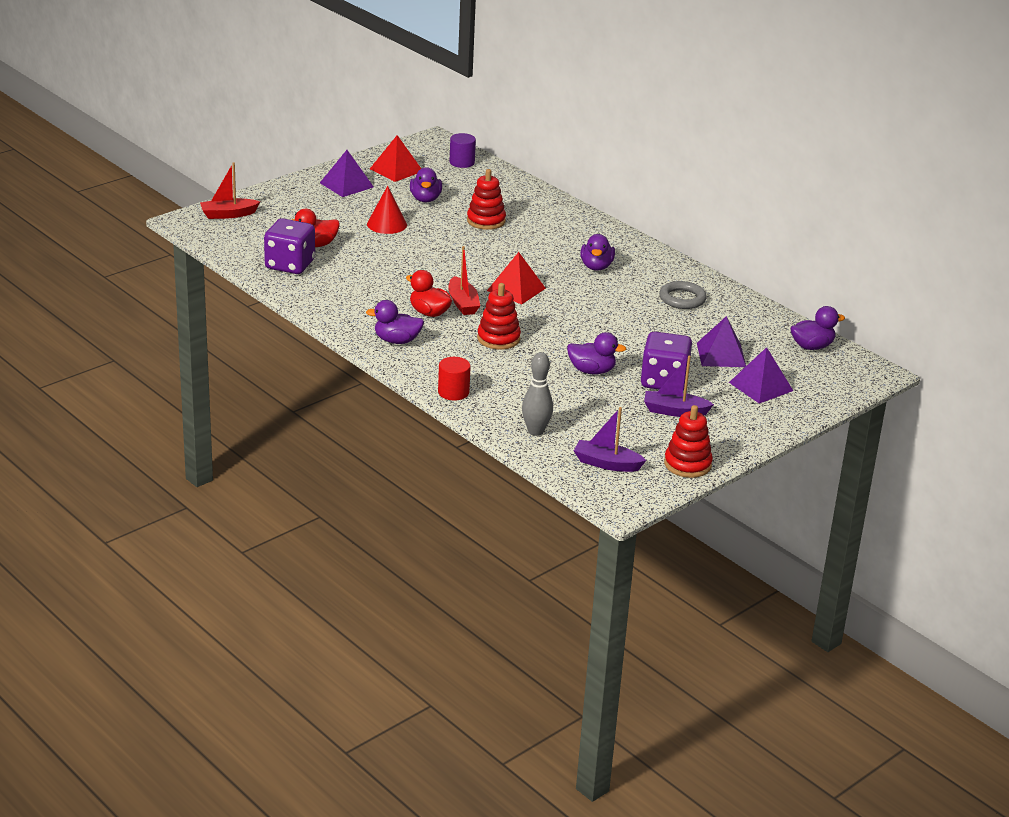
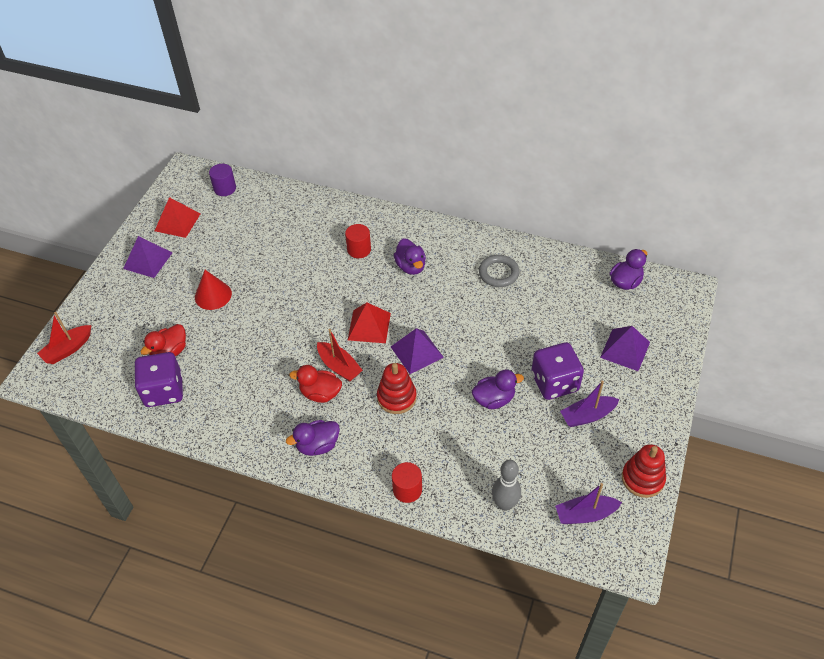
camera: 25 degrees left, 20 degrees up
(425, 199) = (224, 248): purple duck -> none
(486, 221) = (290, 252): red stacking toy -> none
(555, 240) = (359, 249): none -> red cylinder
(721, 355) = (571, 326): purple pyramid -> purple pyramid (416, 352)

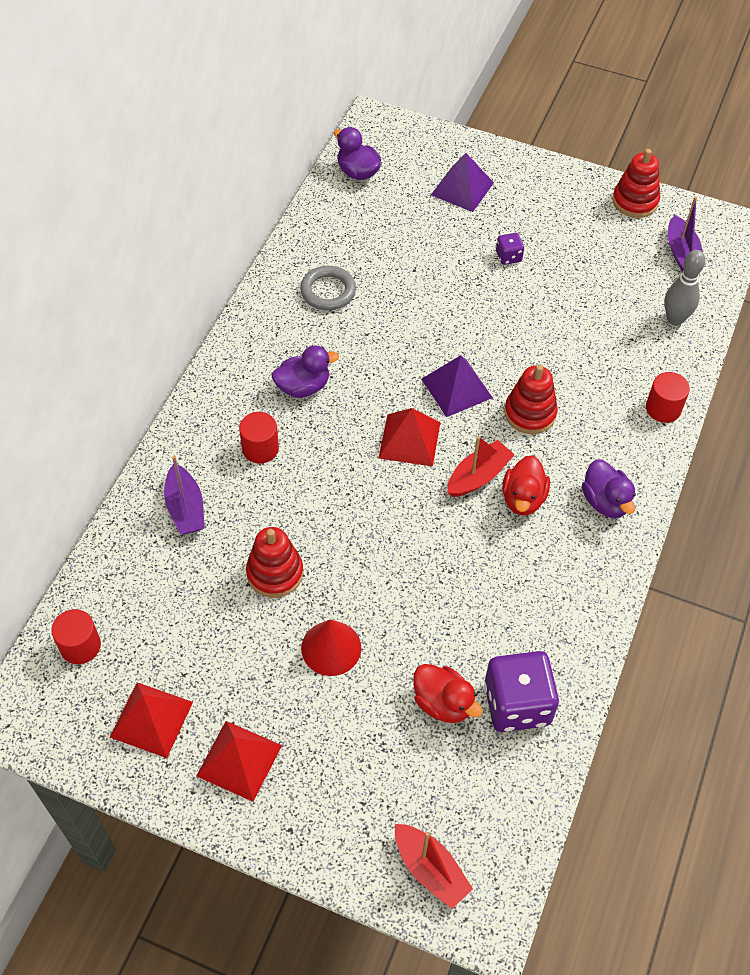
camera: 90 degrees left, 5 degrees up
(148, 260) = (239, 760): purple pyramid -> red pyramid
(225, 188) = (80, 646): purple cylinder -> red cylinder
(266, 265) = (275, 573): none -> red stacking toy
(494, 399) = (533, 315): purple duck -> none
(554, 382) = (508, 256): purple dice -> purple dice, size x0.47
(587, 416) = (555, 234): purple boat -> purple boat (185, 508)

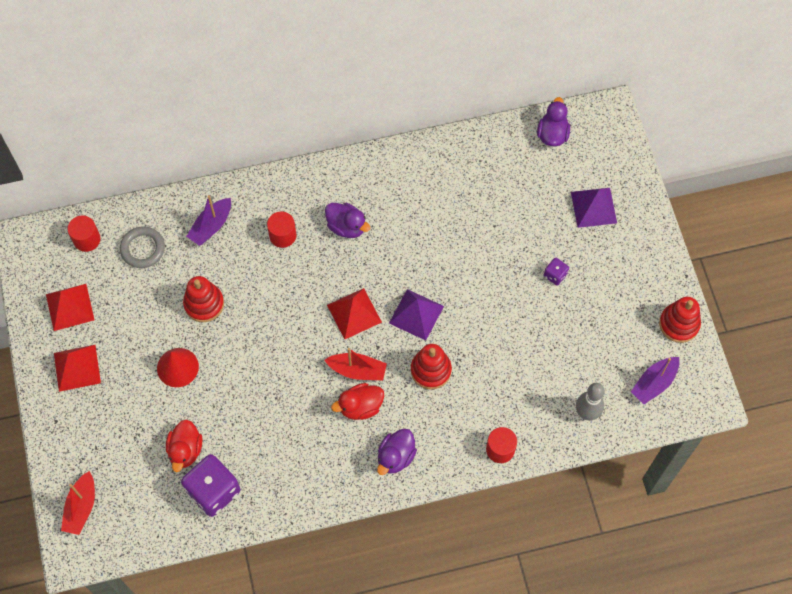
camera: 55 degrees right, 10 degrees up
(328, 291) = (433, 188): grey ring -> grey ring (143, 249)

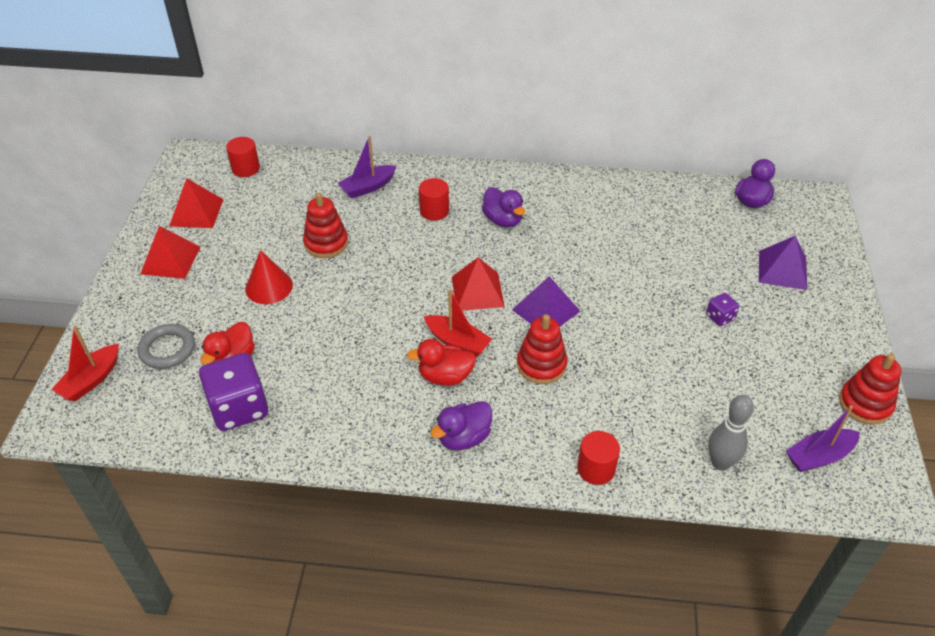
camera: 20 degrees right, 20 degrees down
(143, 249) = (293, 188): grey ring -> grey ring (167, 349)

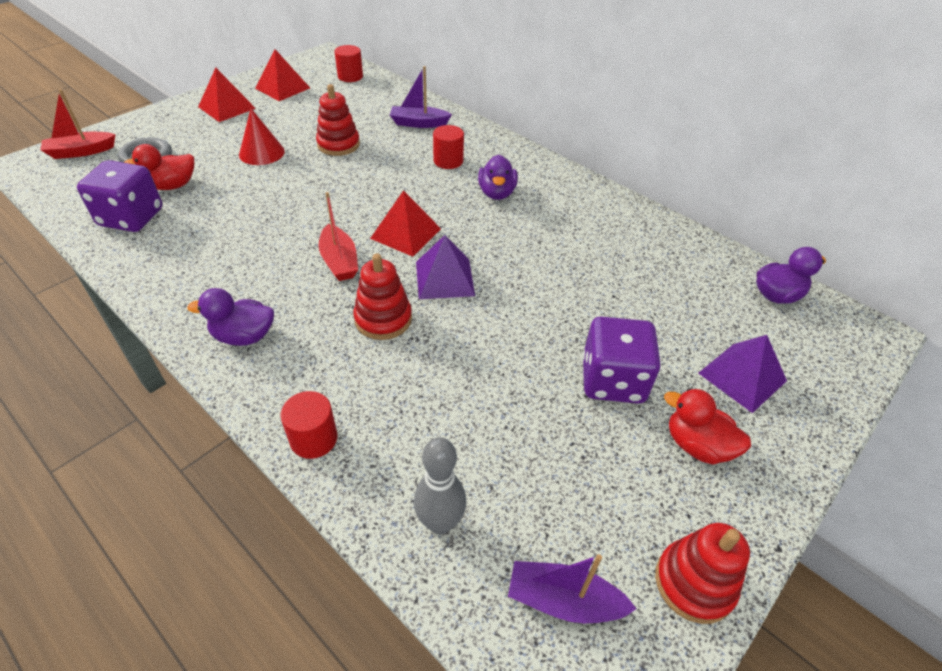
camera: 35 degrees right, 0 degrees up
(445, 376) = (295, 281): red duck -> red duck (697, 445)
(720, 317) = (612, 380): purple dice -> purple dice, size x2.13

